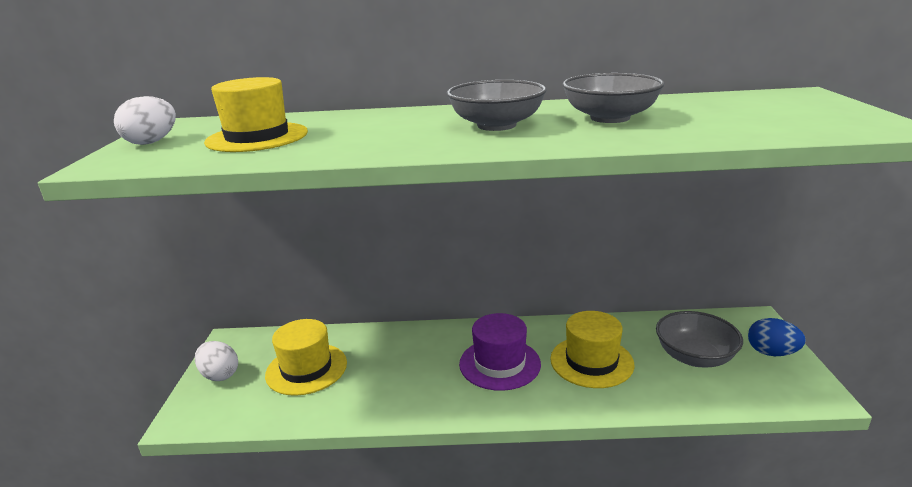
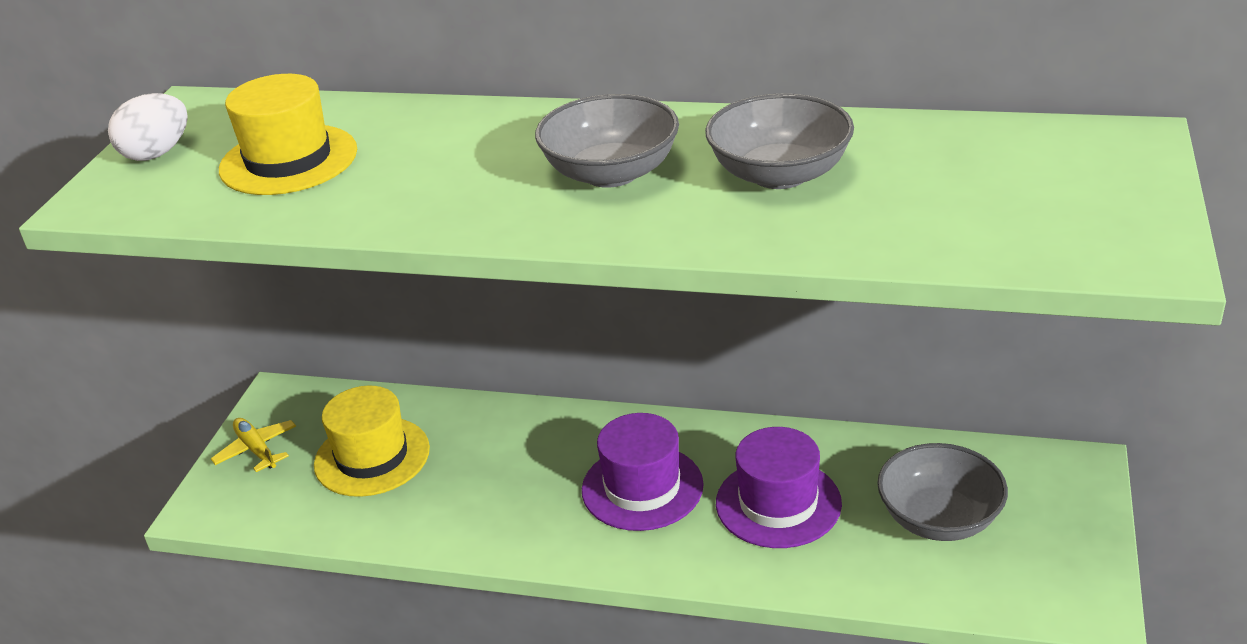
camera: 15 degrees right, 10 degrees up
(220, 375) = (256, 450): white egg -> yellow plane
(591, 361) = (778, 503): yellow hat -> purple hat
(771, 353) = (1065, 529): blue egg -> none

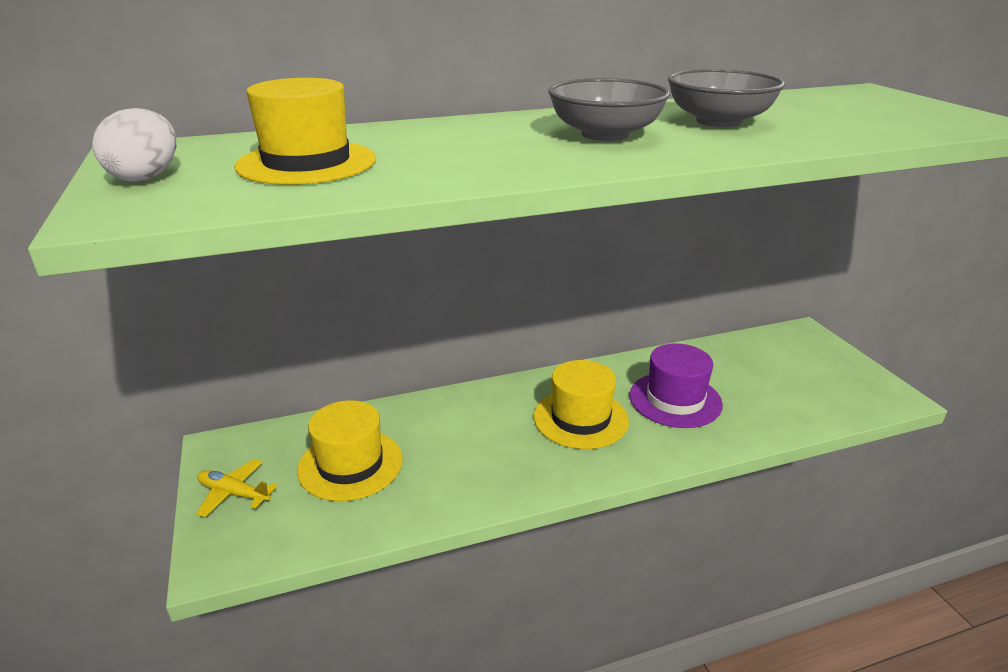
camera: 35 degrees left, 5 degrees down
(642, 487) = (580, 418): purple hat -> yellow hat
(939, 518) = (770, 378): grey bowl -> none

